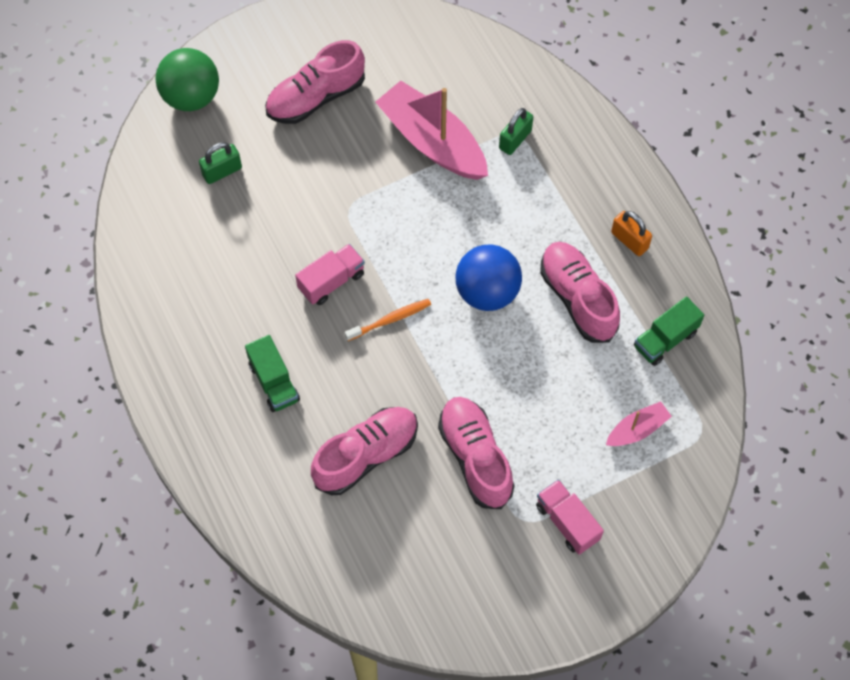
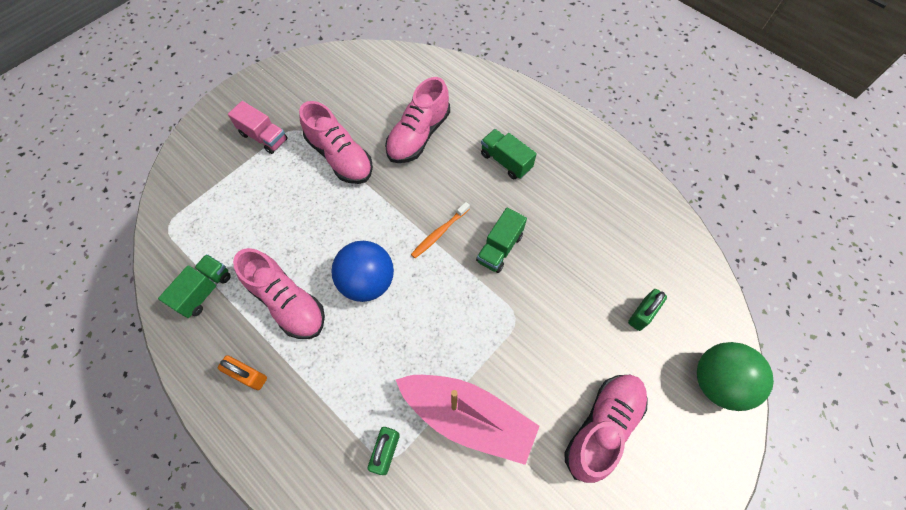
camera: 160 degrees right, 0 degrees up
(331, 281) = (499, 248): pink truck -> green truck
(637, 429) = (220, 212): pink boat -> none

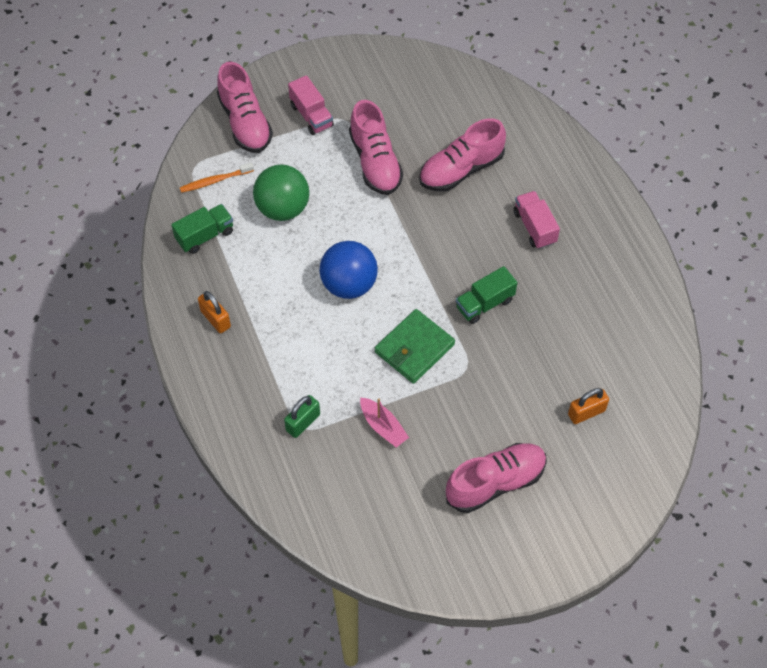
camera: 25 degrees right, 5 degrees down
(287, 302) = (271, 273): pink shoe -> pink shoe (245, 123)
(439, 233) = (435, 268): orange toothbrush -> orange toothbrush (215, 181)
(458, 320) = (414, 348): none -> green wallet
(467, 417) = (383, 426): pink boat -> pink boat, size x0.49
(506, 161) = (534, 227): green truck -> pink truck
(642, 314) = (586, 412): green padlock -> orange padlock
(717, 382) = (621, 493): green ball -> green ball (283, 208)

